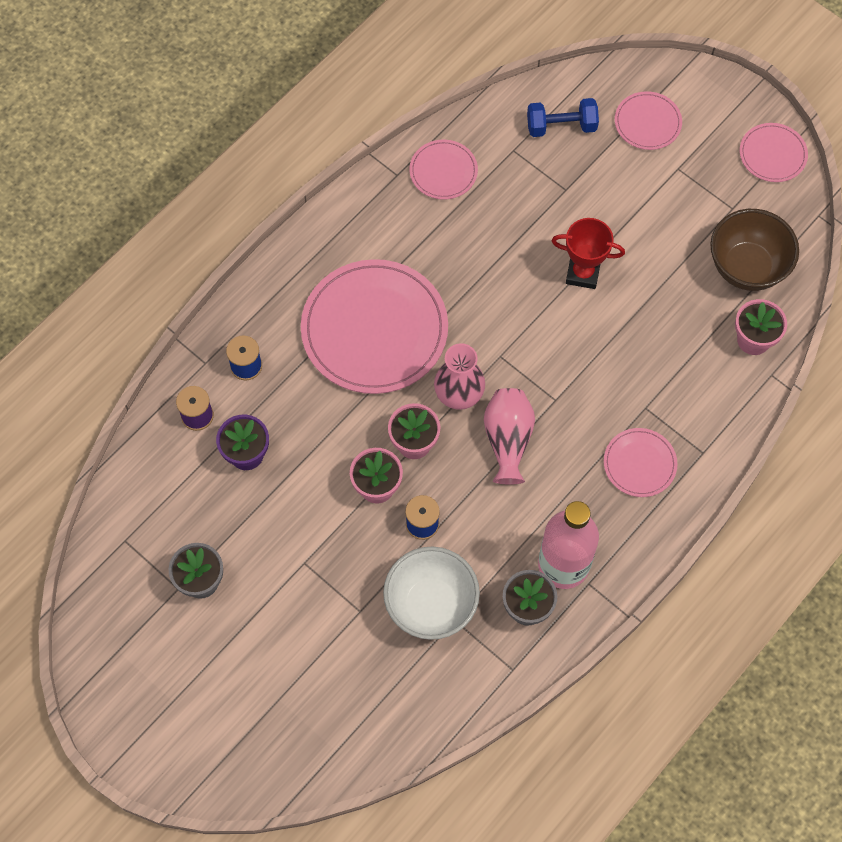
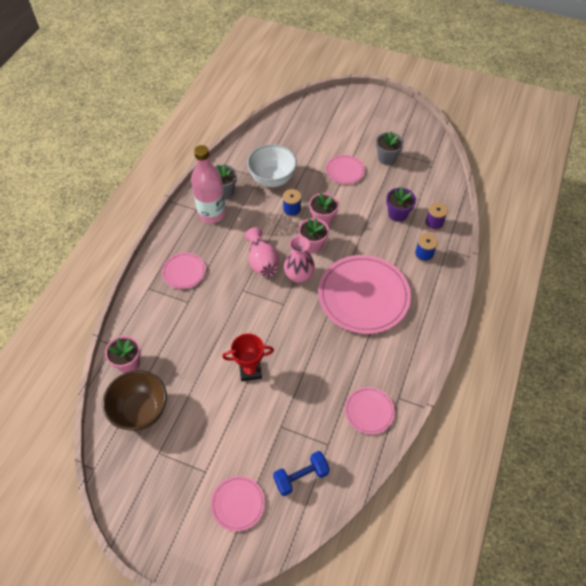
camera: 160 degrees right, 10 degrees down
(772, 154) = (135, 509): pink plate -> pink plate (344, 171)

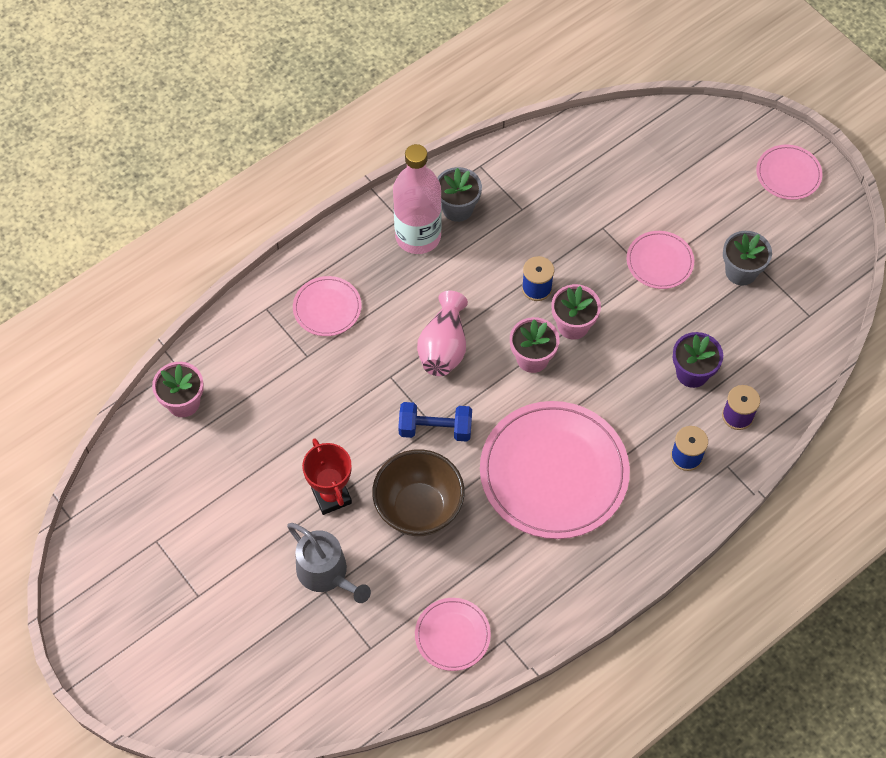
camera: 30 degrees right, 5 degrees up
(141, 411) = (164, 475): brown bowl -> brown bowl (419, 509)
(238, 503) = (214, 656): pink plate -> pink plate (788, 174)
(250, 370) = (331, 496): red trophy -> red trophy turned 45 degrees clockwise
(272, 179) = (540, 223): white bowl -> none
(275, 415) = (326, 573): none -> grey watering can
(299, 276) = (481, 395): pink vase -> none
(301, 476) = (310, 668): blue dumbbell -> blue dumbbell (435, 429)

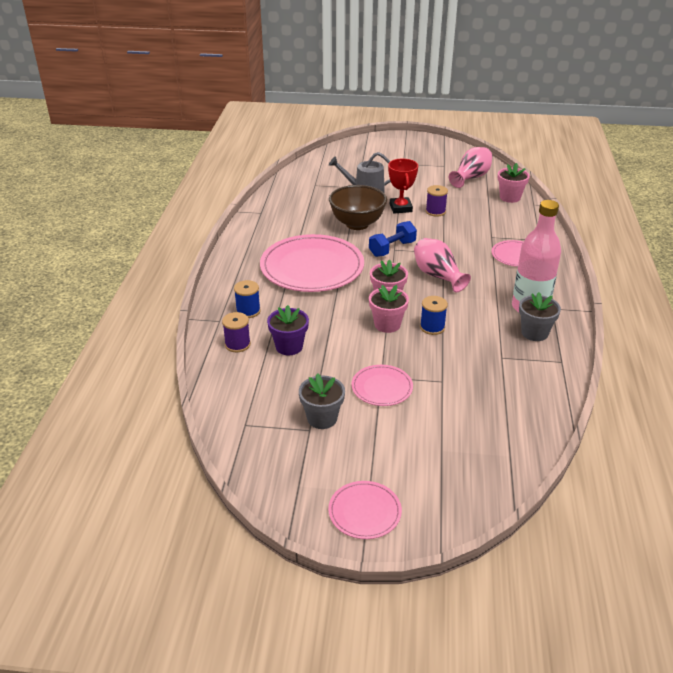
camera: 135 degrees right, 25 degrees down
(164, 482) = (471, 177): none -> pink vase
(302, 453) = (435, 211): none -> purple spool
(331, 496) = (400, 208): red trophy -> red trophy turned 60 degrees clockwise
(452, 635) = (285, 203): pink plate -> none

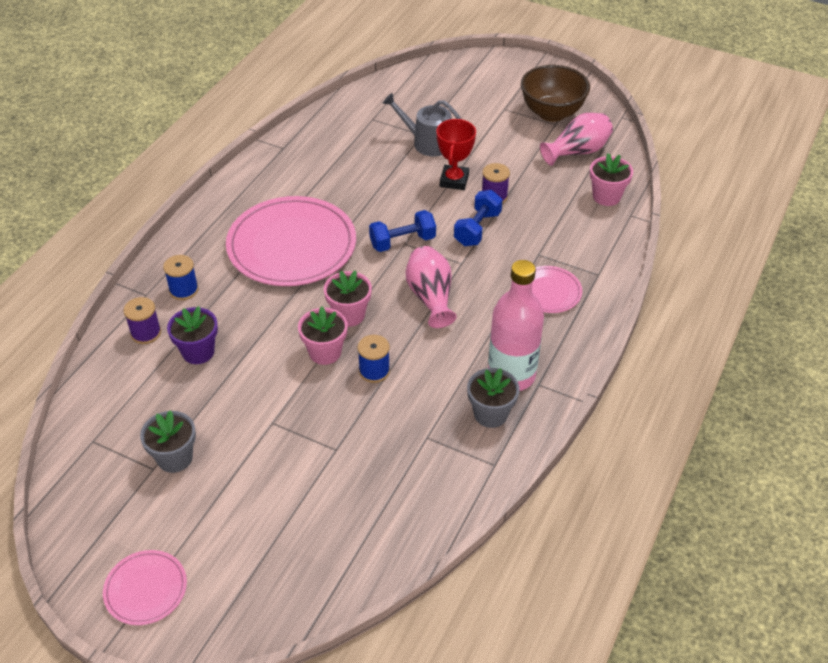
camera: 20 degrees right, 10 degrees up
(357, 224) = (385, 193): brown bowl -> brown bowl (551, 113)
(382, 387) = (263, 437): pink plate -> none
(438, 231) = (477, 229): none -> blue dumbbell

